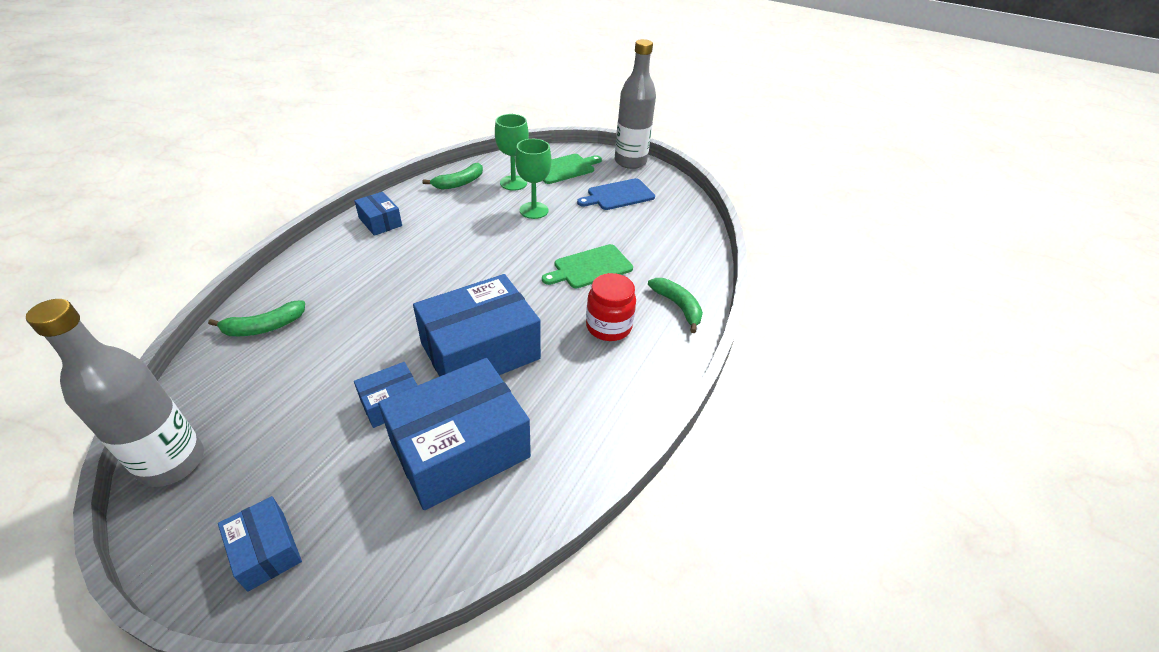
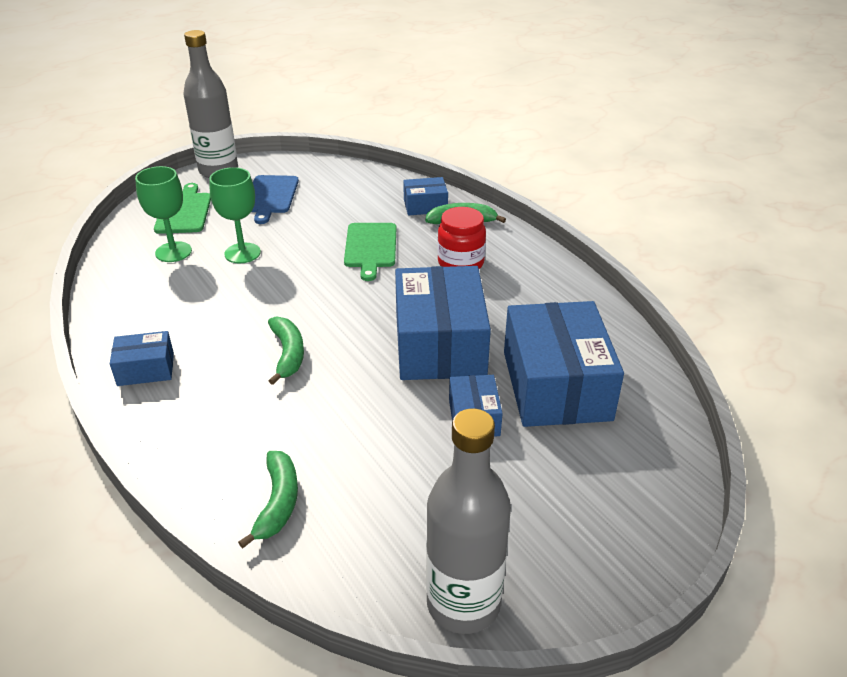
camera: 60 degrees left, 5 degrees down
(266, 550) = (614, 532): blue box -> blue box (425, 206)
(459, 183) = (128, 289): green banana -> green banana (288, 354)

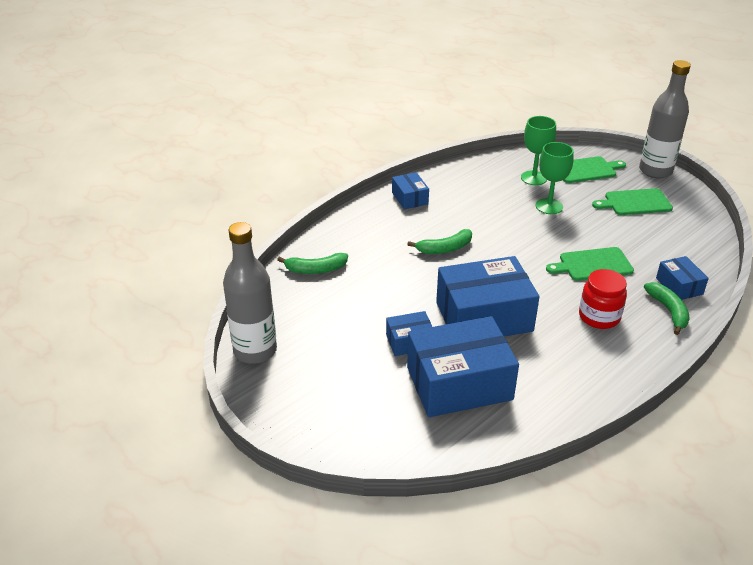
camera: 80 degrees right, 0 degrees up
(270, 196) = (635, 202): blue cutting board -> green cutting board

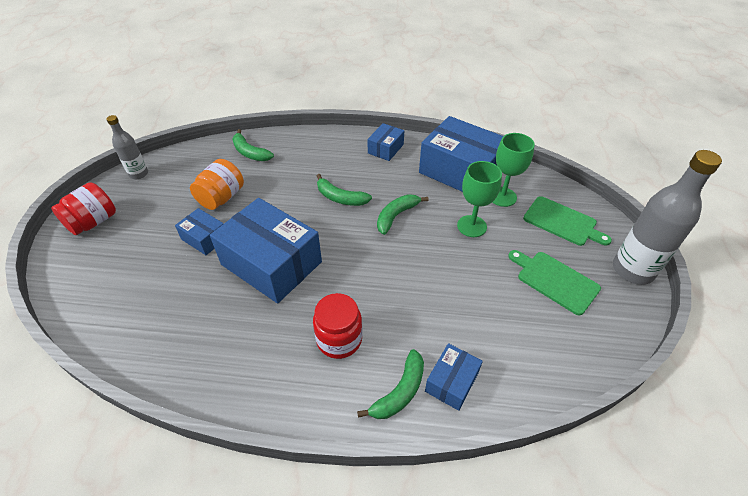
camera: 50 degrees right, 10 degrees up
(255, 351) = (139, 174): grey bottle -> grey bottle, size x0.56
(299, 406) = (93, 222): none -> red jar
(363, 311) = (221, 197): none -> orange jar
(459, 383) = (173, 291): blue box -> blue box (460, 171)
(499, 232) = (396, 216): none -> green banana
(592, 265) = (415, 297): green cutting board -> none

